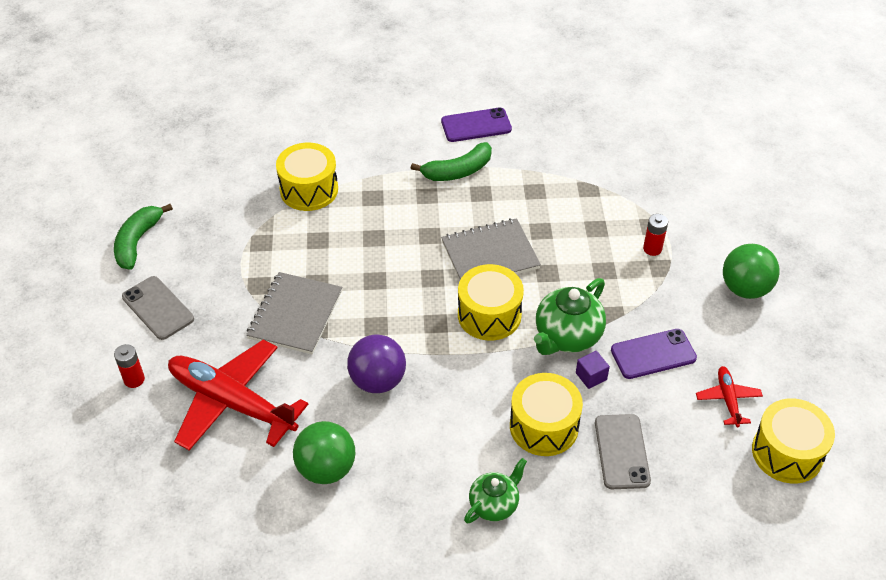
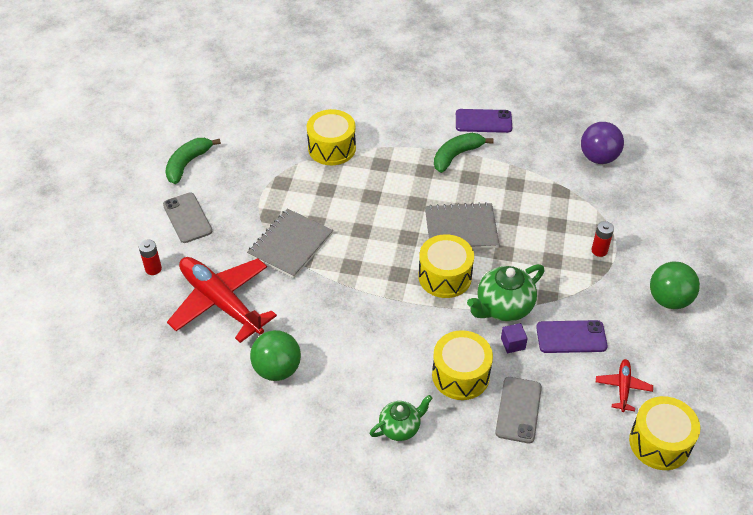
camera: 15 degrees right, 0 degrees up
(377, 381) = (338, 310): purple ball -> purple ball (598, 158)
(458, 171) = (456, 156): green banana -> green banana turned 150 degrees clockwise

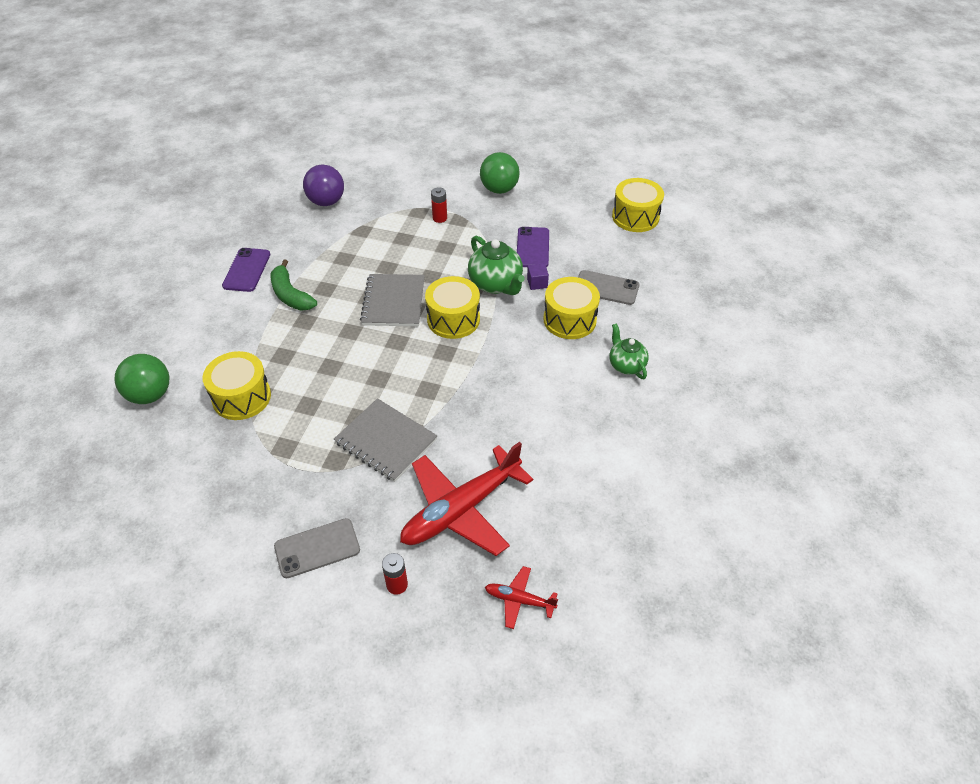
camera: 85 degrees left, 0 degrees up
(187, 164) = (216, 551): green banana -> none
(277, 369) = (557, 457): green ball -> green ball (150, 395)
(623, 388) = (585, 227): red plane -> red plane (519, 600)

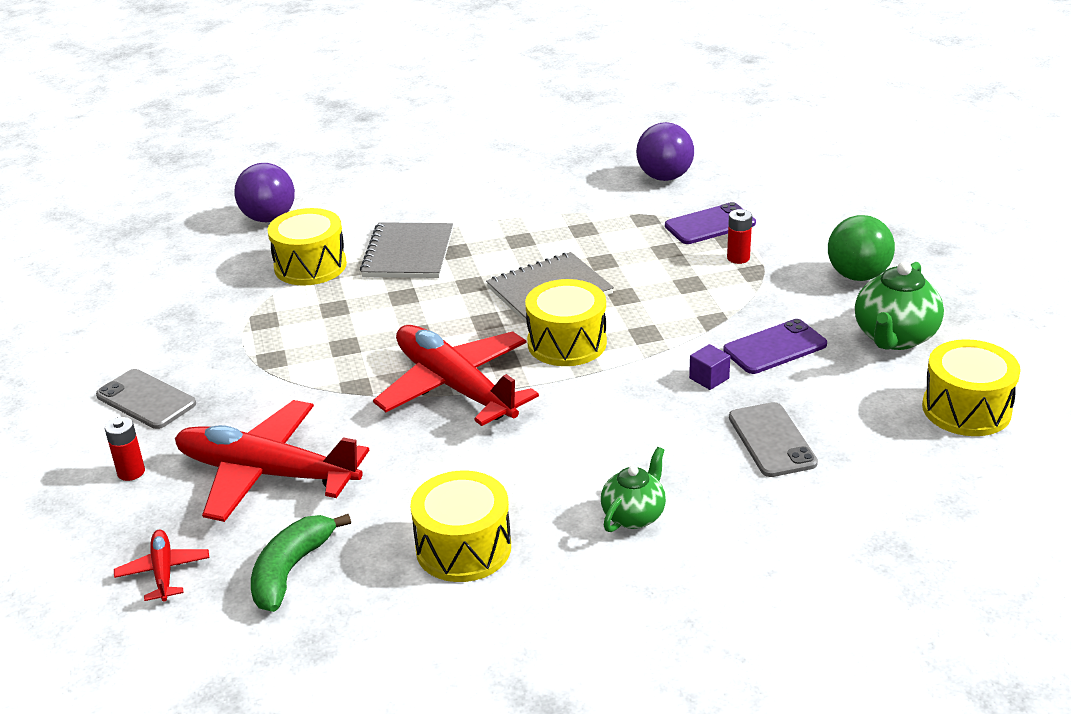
camera: 60 degrees right, 15 degrees down
(150, 395) = (269, 218): green ball -> purple ball
(247, 270) = (495, 184): purple phone -> purple phone (710, 225)
(290, 295) = (486, 225): green banana -> green banana (291, 570)
(386, 441) = (326, 379): grey notebook -> grey notebook (408, 253)
(451, 384) = (455, 387): none -> red plane
(496, 284) = (667, 348): green teapot -> green teapot (894, 338)
(569, 320) = (669, 432): yellow drum -> yellow drum (463, 548)

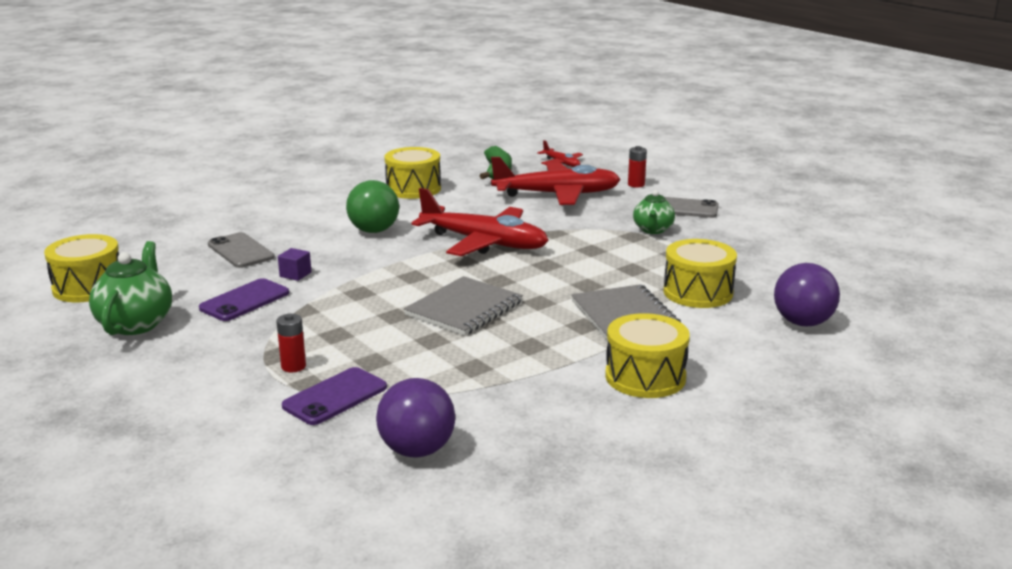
camera: 155 degrees right, 10 degrees down
(567, 343) = (421, 277): yellow drum -> yellow drum (645, 377)
(634, 515) = (322, 211): green teapot -> green teapot (653, 230)
(858, 275) = (164, 370): green ball -> green ball (374, 231)

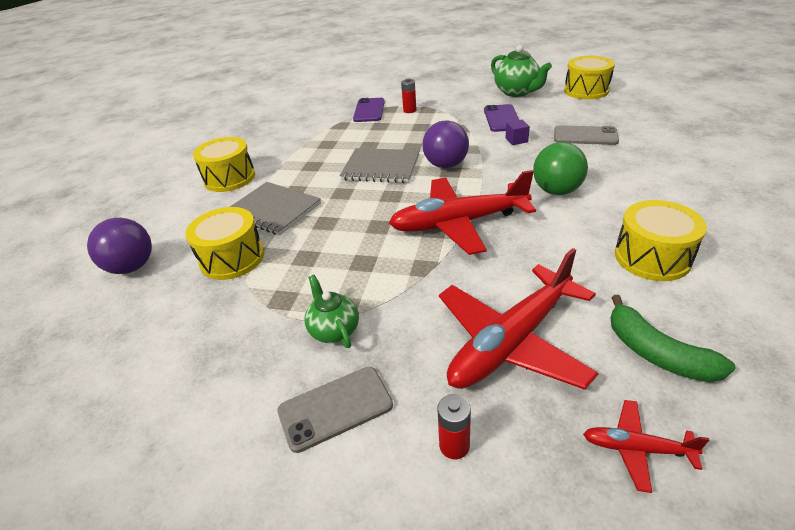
camera: 145 degrees right, 15 degrees up
(417, 450) = (306, 112): purple ball -> purple ball (446, 165)
(464, 309) = (381, 167): grey notebook -> grey notebook turned 75 degrees counterclockwise

